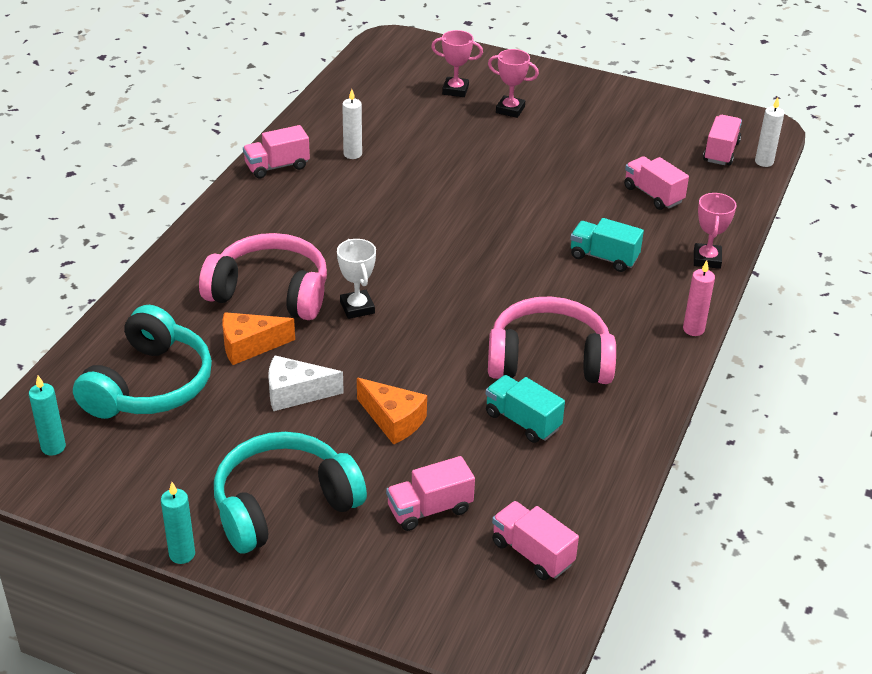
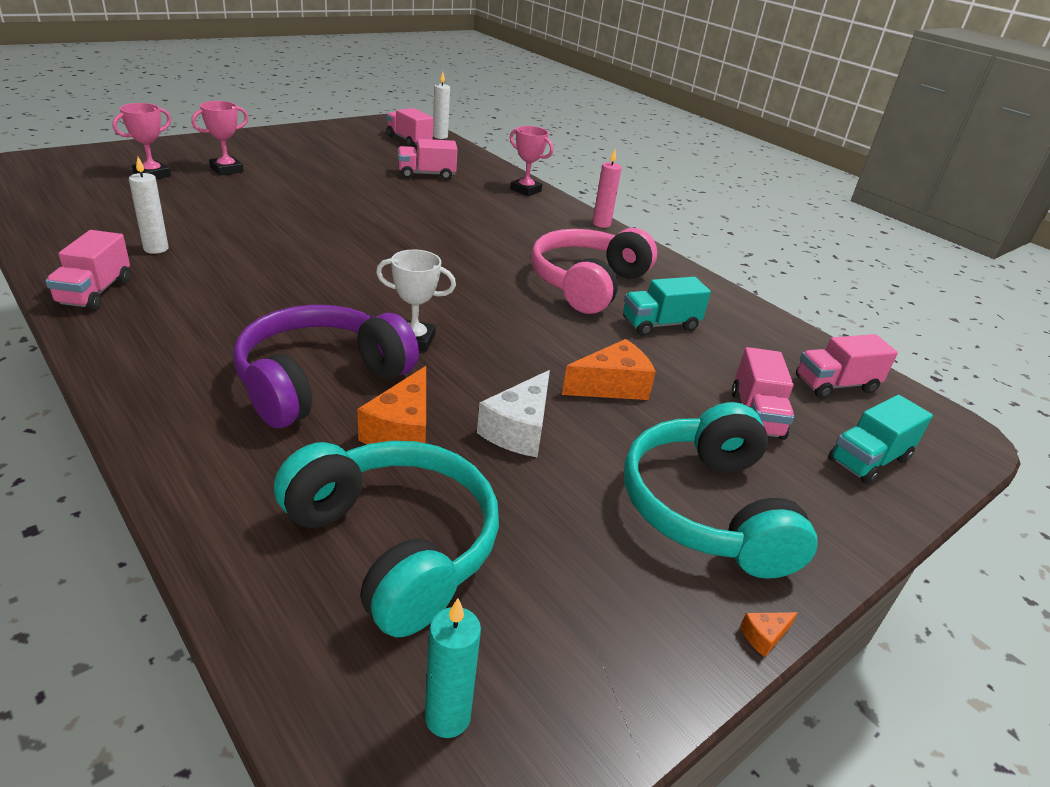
camera: 65 degrees left, 5 degrees down
(182, 554) = (764, 636): turquoise candle -> orange cheese
(270, 292) = (320, 381): pink headphones -> purple headphones
(603, 257) = (480, 217): turquoise truck -> turquoise truck (869, 460)

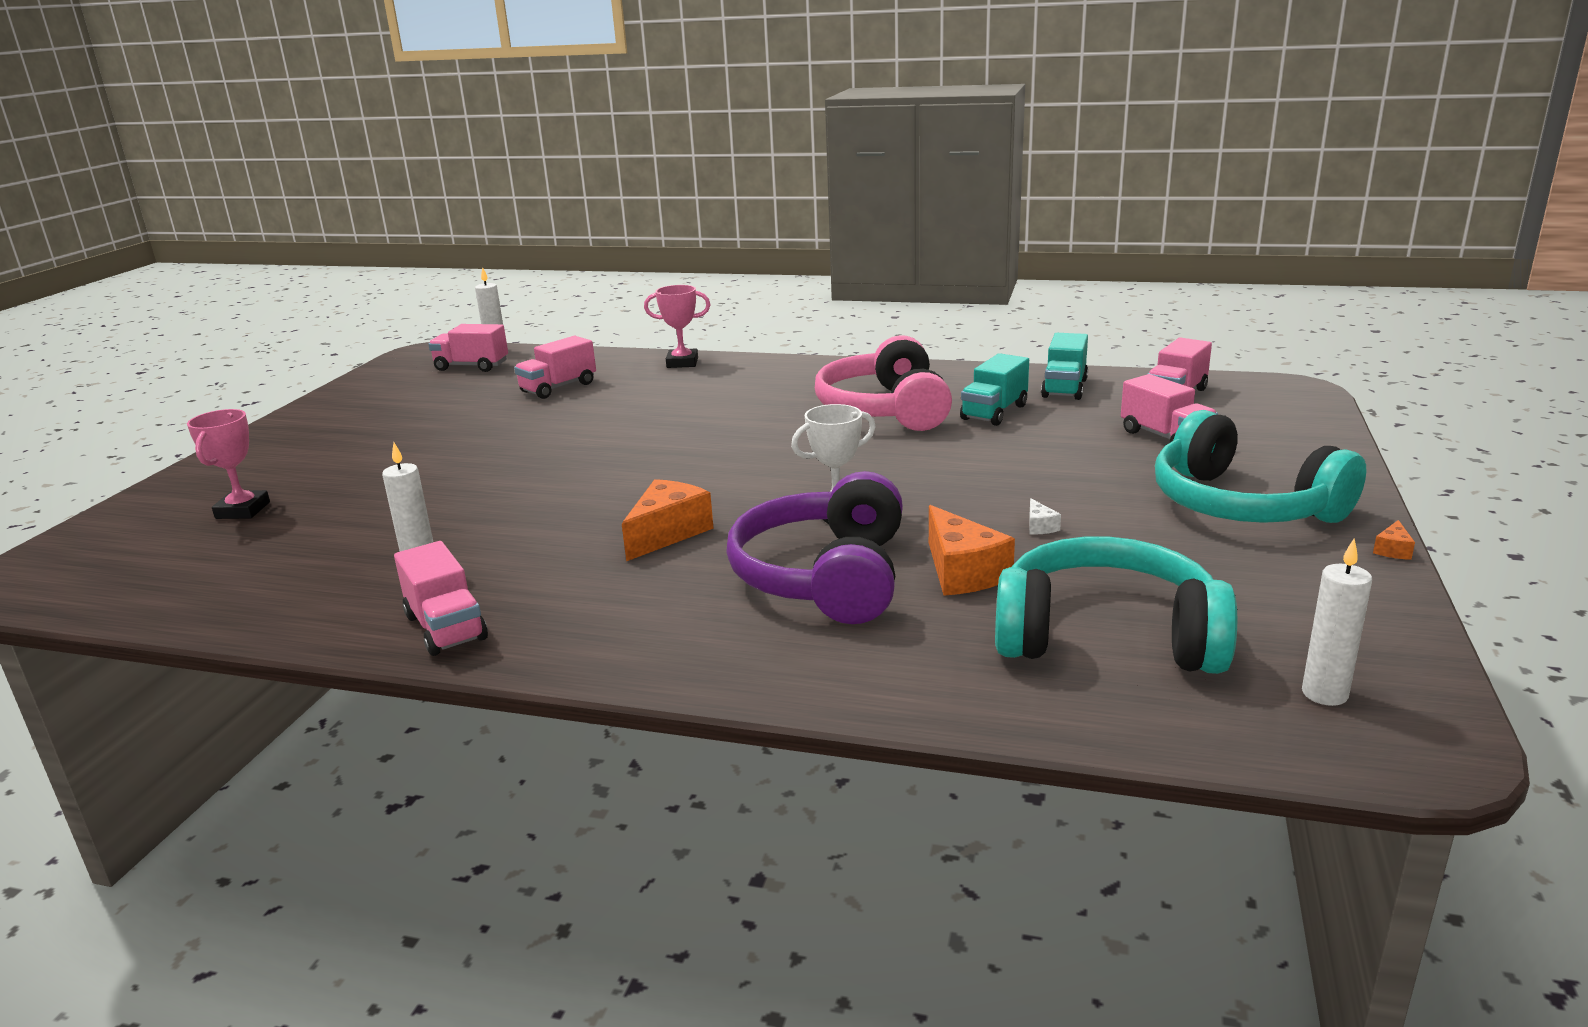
camera: 30 degrees left, 10 degrees down
(226, 170) = (325, 470): pink trophy -> none
(447, 717) = (1324, 694): turquoise candle -> white candle
(519, 430) = (1039, 526): white cheese -> white cheese, size x0.44
(601, 224) = (803, 362): pink candle -> none
(612, 386) = (1043, 467): orange cheese -> orange cheese (668, 533)
(869, 460) = (1273, 429): turquoise truck -> turquoise truck (1064, 388)

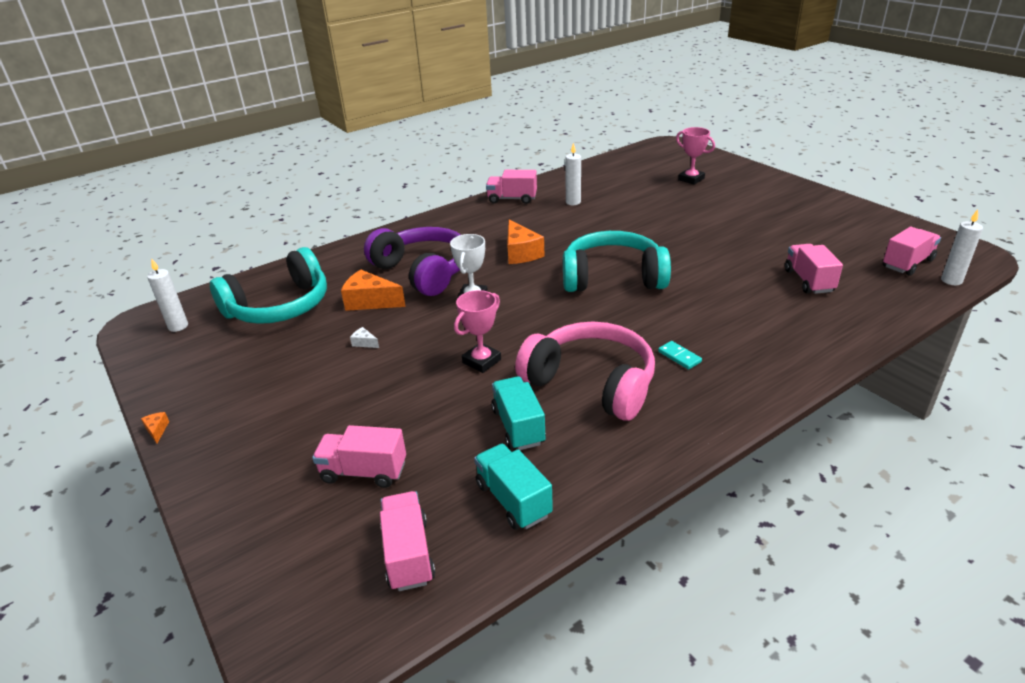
camera: 130 degrees right, 10 degrees up
(682, 363) = (825, 345): pink trophy -> pink trophy (481, 361)
(785, 395) = (679, 357): none -> turquoise domino
(1242, 505) = (263, 422): turquoise headphones -> turquoise headphones (612, 277)

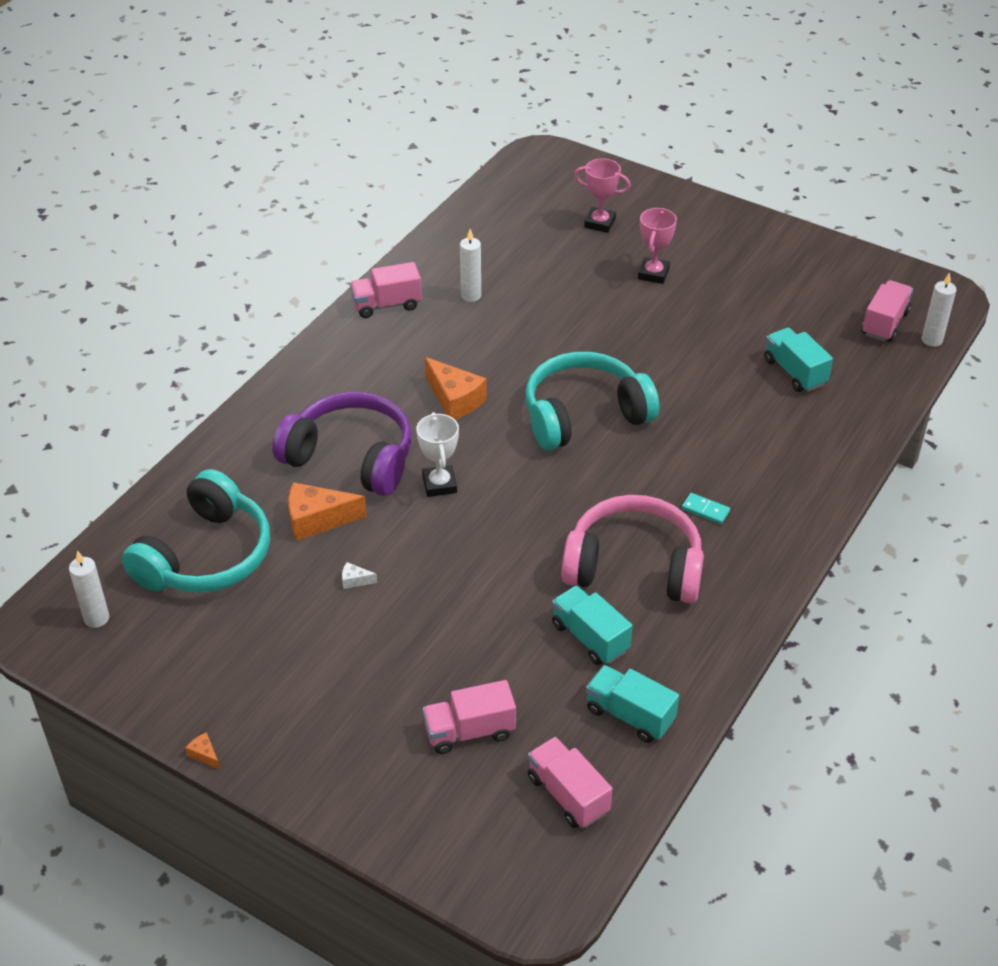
camera: 25 degrees left, 10 degrees up
(481, 361) = (505, 570): pink trophy -> pink trophy (653, 274)
(808, 281) = (794, 372): pink truck -> turquoise truck

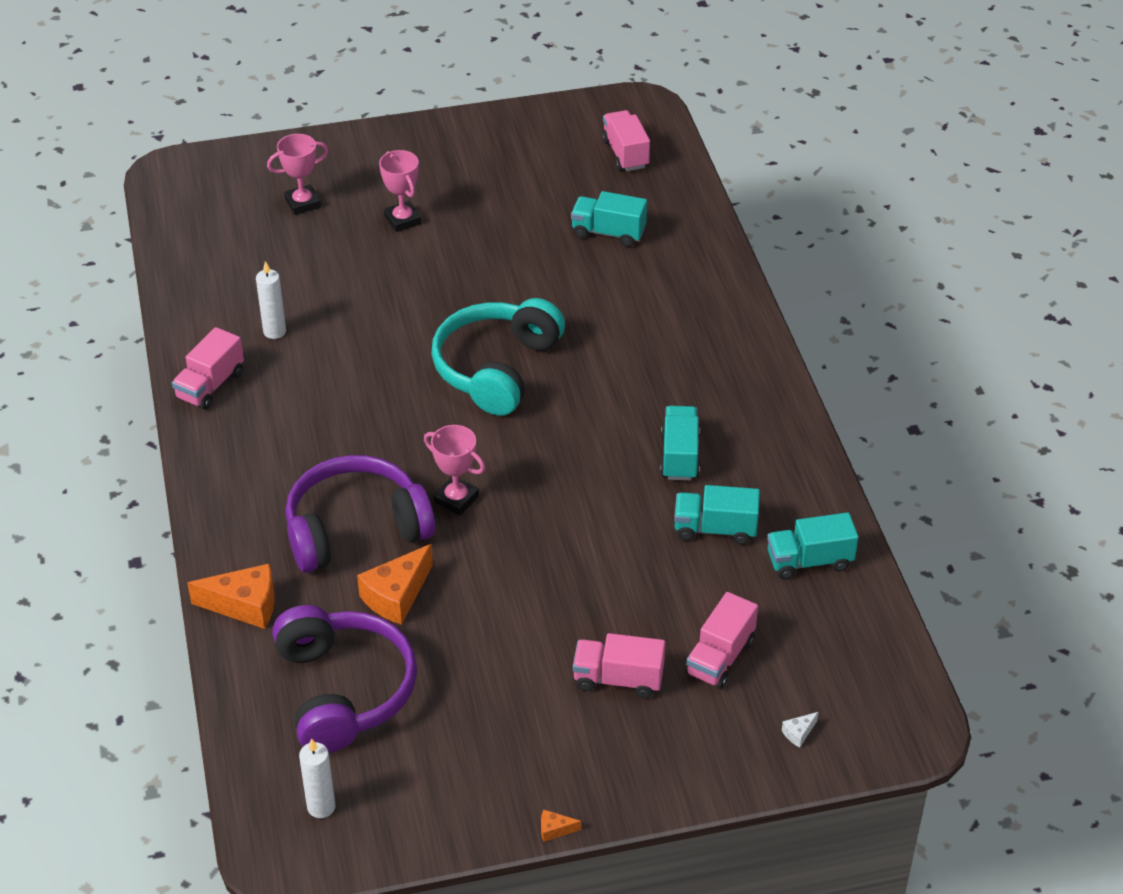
camera: 45 degrees left, 0 degrees up
(206, 556) = (343, 690): turquoise headphones -> purple headphones
(355, 580) = (491, 618): white cheese -> white cheese (798, 733)
(439, 484) = (456, 499): white trophy -> pink trophy
(455, 399) = (377, 425): orange cheese -> orange cheese (245, 605)
(568, 795) = (839, 645): pink truck -> pink truck (618, 679)
(634, 566) = (679, 456): pink headphones -> turquoise truck
(705, 510) = (676, 380): turquoise domino -> none
(932, 340) = (673, 146): white candle -> none

